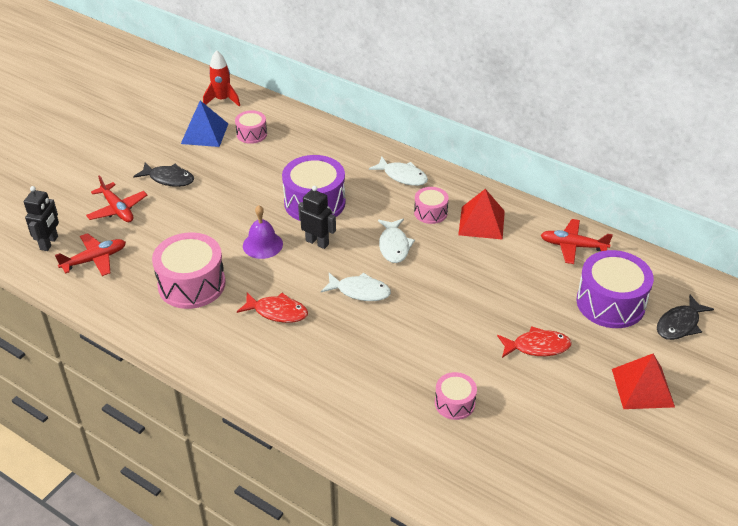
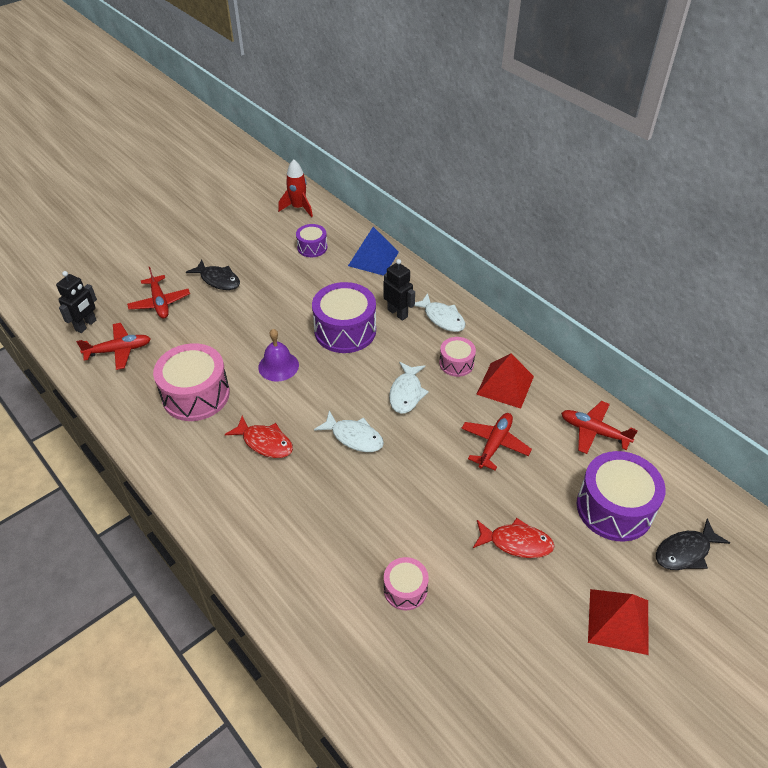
camera: 15 degrees right, 5 degrees up
(204, 133) = (269, 239): blue pyramid -> blue pyramid (373, 259)
(251, 134) = (312, 247): pink drum -> purple drum
(317, 242) = (332, 374): black robot -> black robot (397, 313)
(490, 272) = (495, 444): none -> red plane

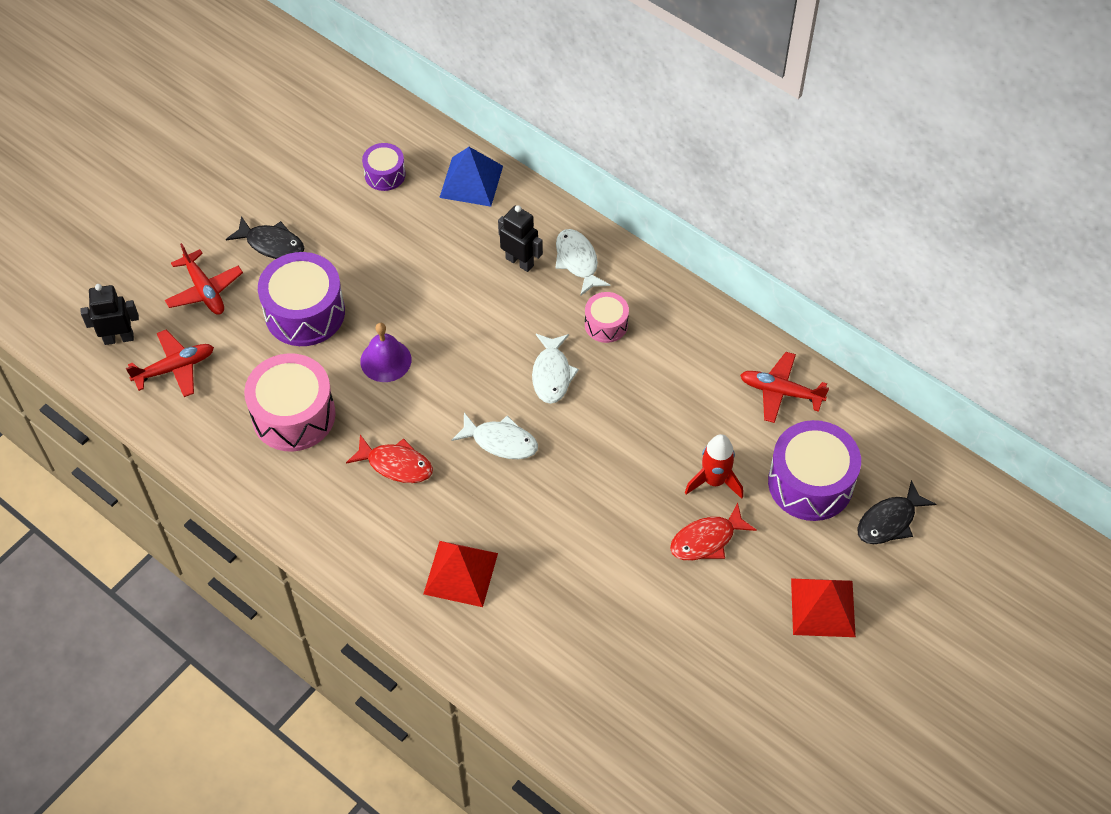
camera: 10 degrees left, 10 degrees up
(86, 325) = (119, 338): black robot -> black robot turned 120 degrees counterclockwise
(298, 208) = (349, 110): red rocket -> red rocket (714, 481)
(345, 330) = (458, 297): purple drum -> purple drum (305, 312)
(405, 589) = (594, 611): pink drum -> none
(442, 318) = (577, 261): white fish -> white fish turned 150 degrees counterclockwise
(495, 444) = (667, 425): red plane -> none
(505, 385) = (669, 346): red pyramid -> red pyramid (461, 573)
(516, 542) = (706, 540): red fish -> red fish turned 150 degrees clockwise

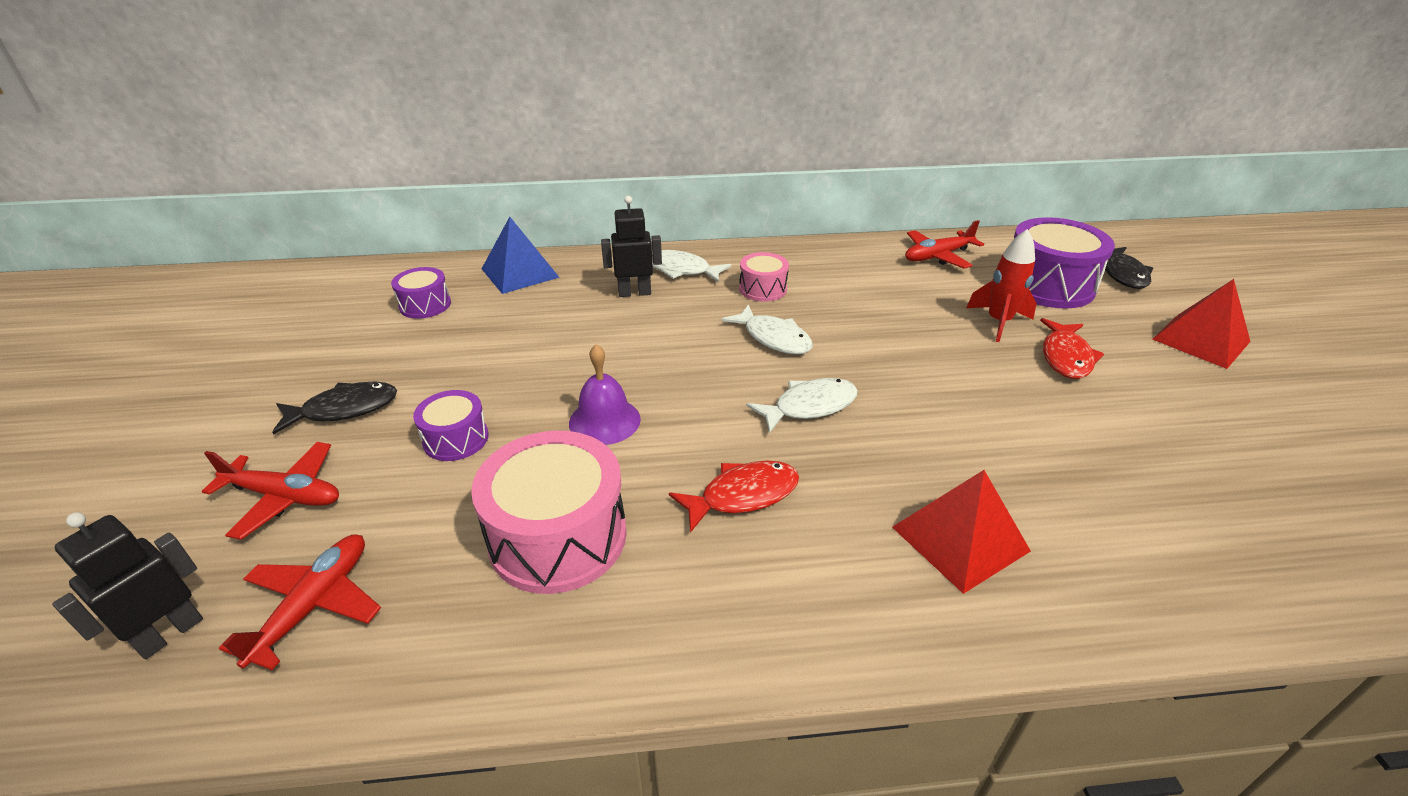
camera: 45 degrees left, 20 degrees down
(305, 312) = (456, 439): purple drum -> purple drum, size x0.54

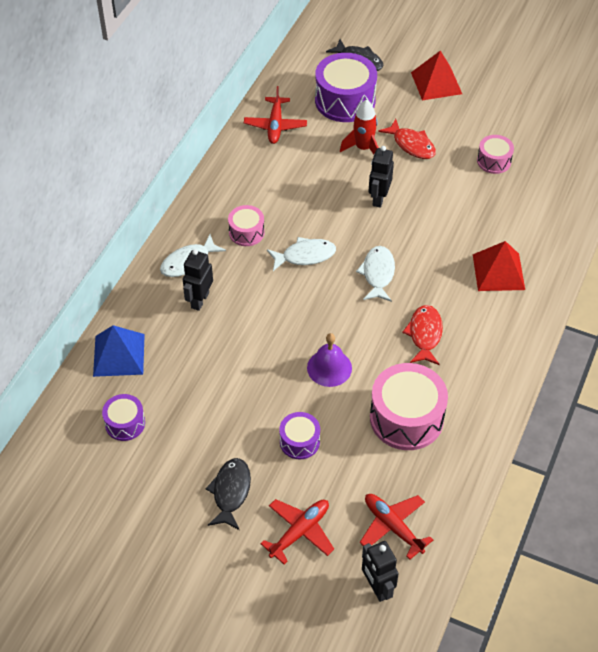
camera: 60 degrees left, 15 degrees up
(937, 362) = (379, 198): none -> black robot
(1166, 446) = (494, 161): none -> pink drum

